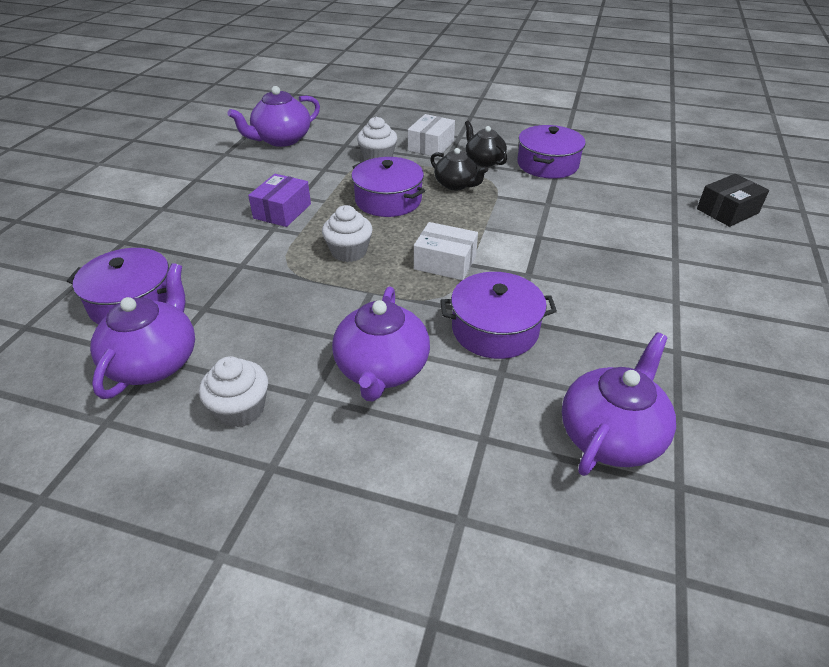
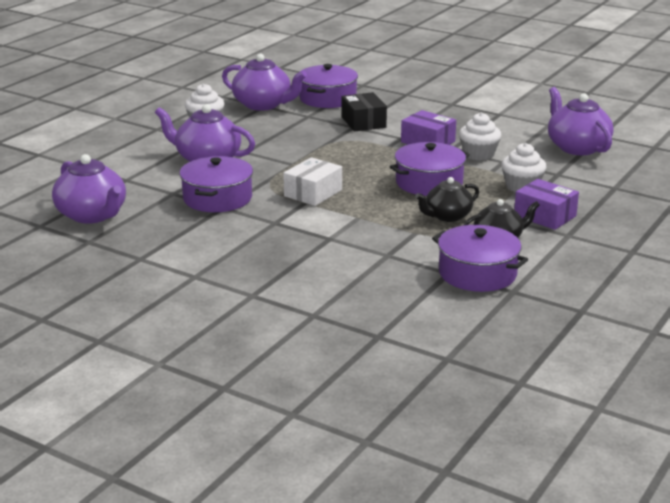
camera: 105 degrees right, 15 degrees down
(349, 251) = (350, 161): white cupcake -> white cupcake (478, 154)
(431, 146) = (545, 216): white box -> purple box
(727, 211) = (320, 357): black box -> black box (363, 122)

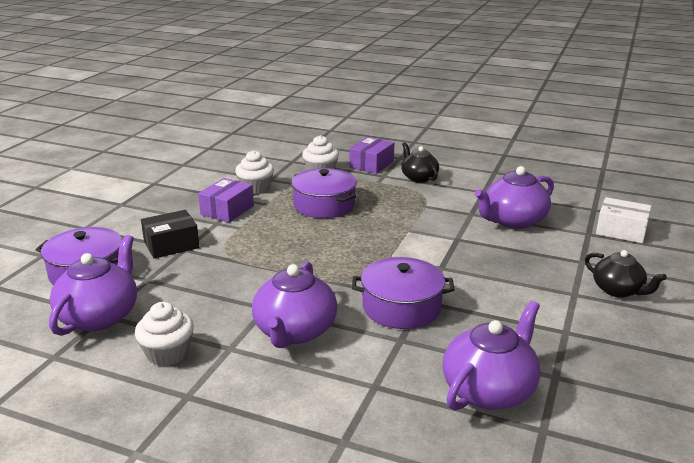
camera: 100 degrees left, 0 degrees up
(313, 193) = (366, 255): white box -> white box (621, 231)
(447, 216) = (389, 195): black teapot -> black teapot (618, 290)
(477, 273) = (478, 182): purple pot -> none
(577, 147) = (235, 155): purple teapot -> purple teapot (513, 221)

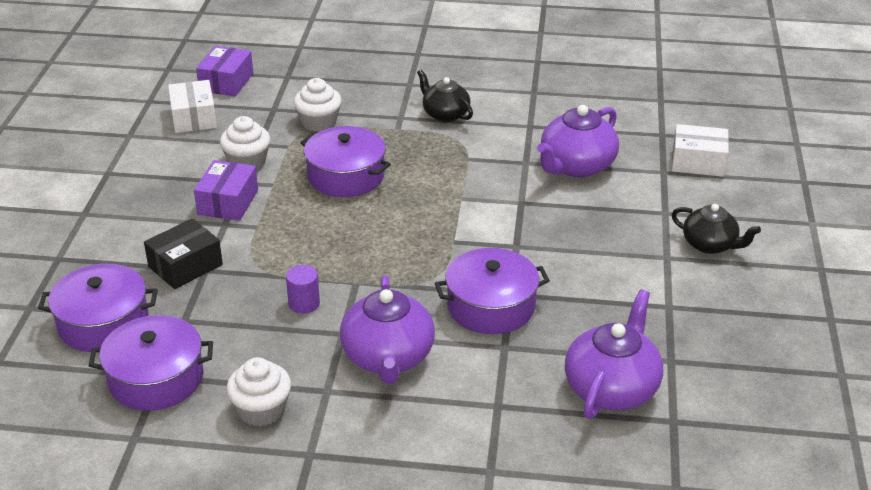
camera: 15 degrees left, 10 degrees up
(100, 316) = (156, 378): purple teapot -> purple pot
(233, 160) = (194, 118): none -> white box
(246, 282) = (304, 303): none -> purple cylinder
(371, 164) = (378, 100): purple box -> purple box (226, 82)

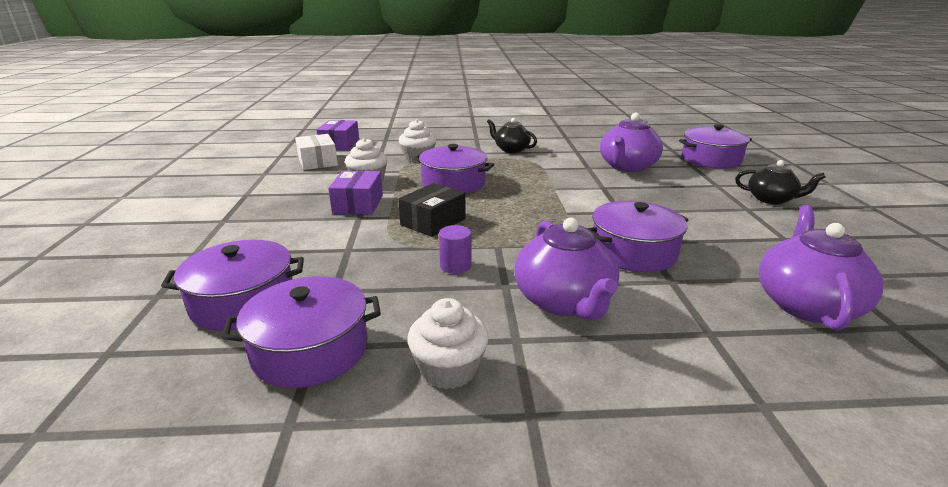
camera: 10 degrees left, 10 degrees down
(185, 266) = (327, 248): black box -> black box (433, 222)
(698, 162) = (711, 160): white box -> purple pot

